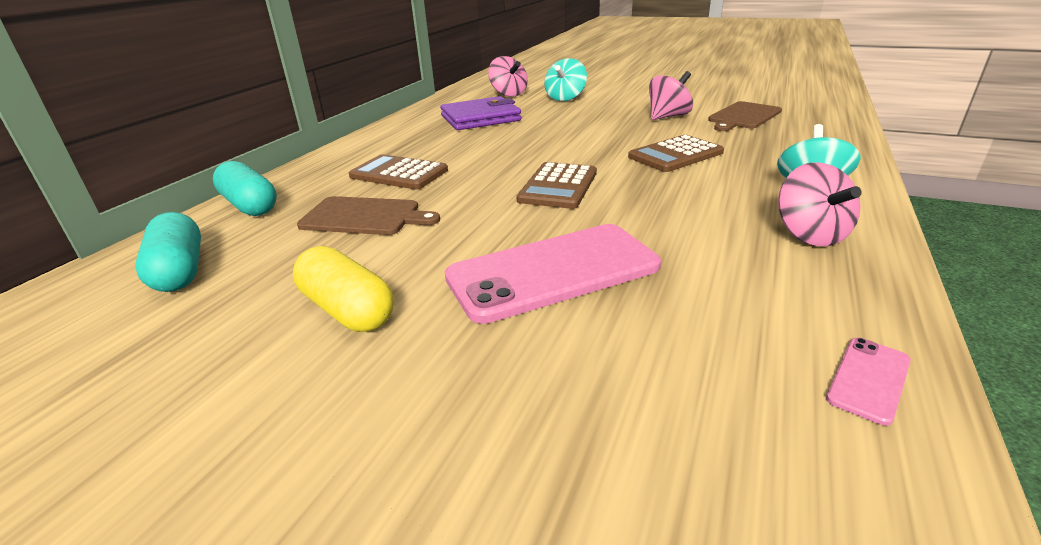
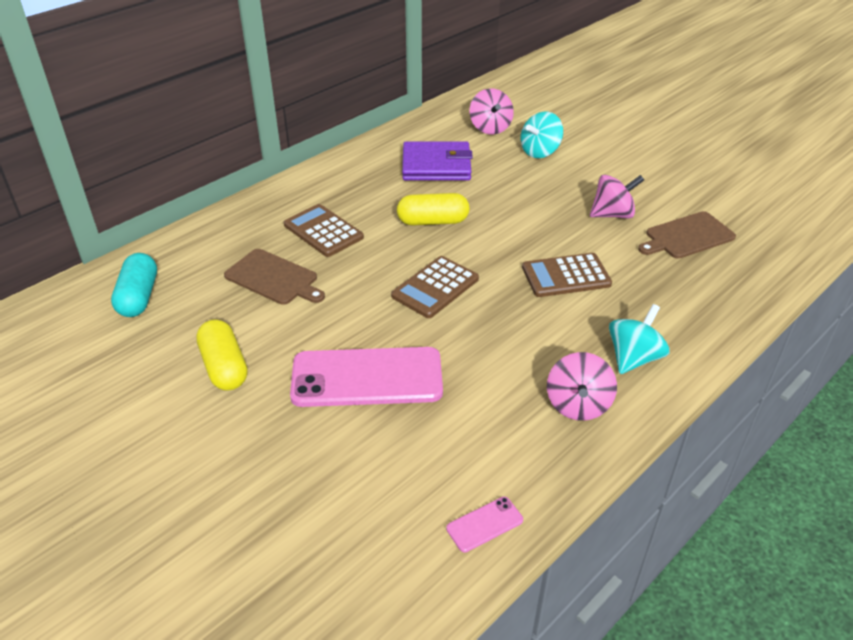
camera: 20 degrees right, 10 degrees up
(250, 205) = (201, 239): turquoise capsule -> none
(510, 147) = (433, 221): none -> yellow capsule

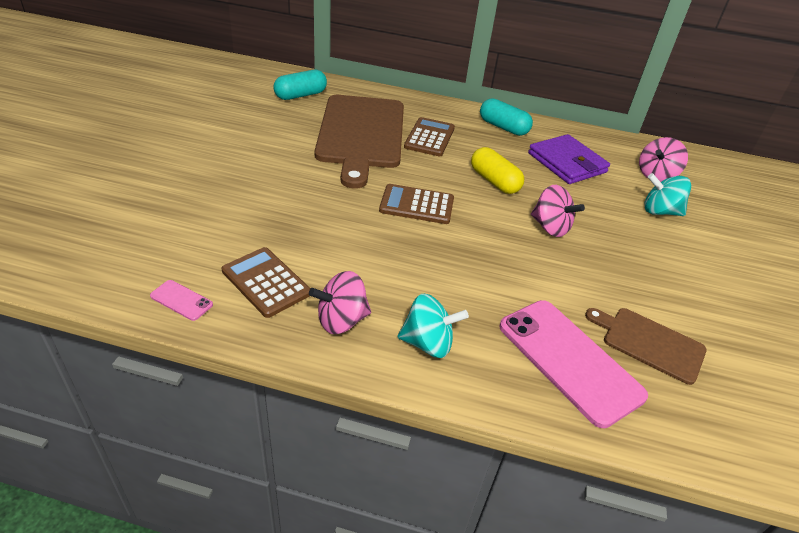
camera: 55 degrees right, 0 degrees up
(224, 367) = (262, 144): yellow capsule -> none
(274, 278) = (361, 134): brown cutting board -> brown cutting board, size x1.97
(346, 175) = (503, 127): none -> turquoise capsule
(367, 378) = (293, 202): pink phone -> pink phone (569, 360)
(566, 276) = (500, 272): brown calculator -> brown calculator (266, 282)
(612, 214) = (622, 280): pink spinning top -> pink spinning top (550, 227)

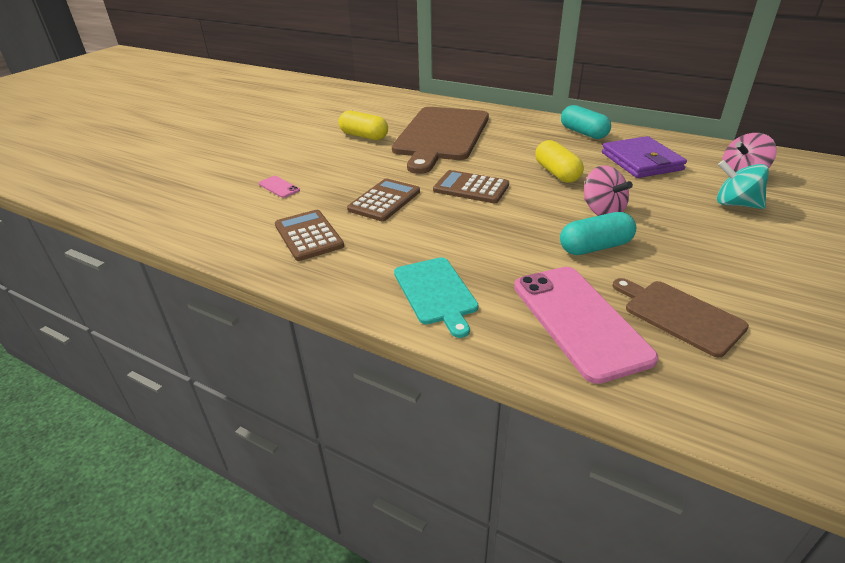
camera: 20 degrees right, 5 degrees down
(181, 300) = (233, 243): pink phone -> pink phone (279, 187)
(275, 137) = (364, 136): none -> yellow capsule
(300, 95) = (399, 108): turquoise capsule -> turquoise capsule (595, 247)
(341, 320) = (362, 268): pink spinning top -> none
(428, 343) = (436, 292): turquoise spinning top -> turquoise cutting board
(429, 137) = (505, 139): brown calculator -> brown calculator (384, 200)

